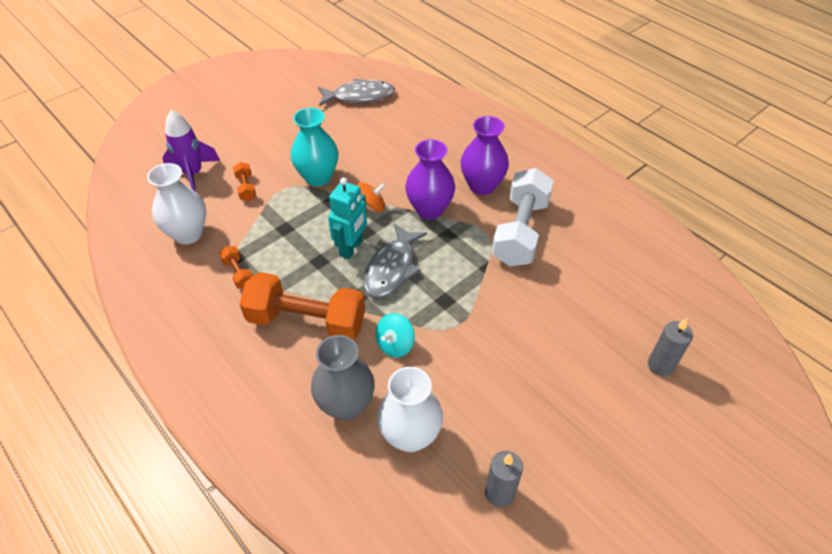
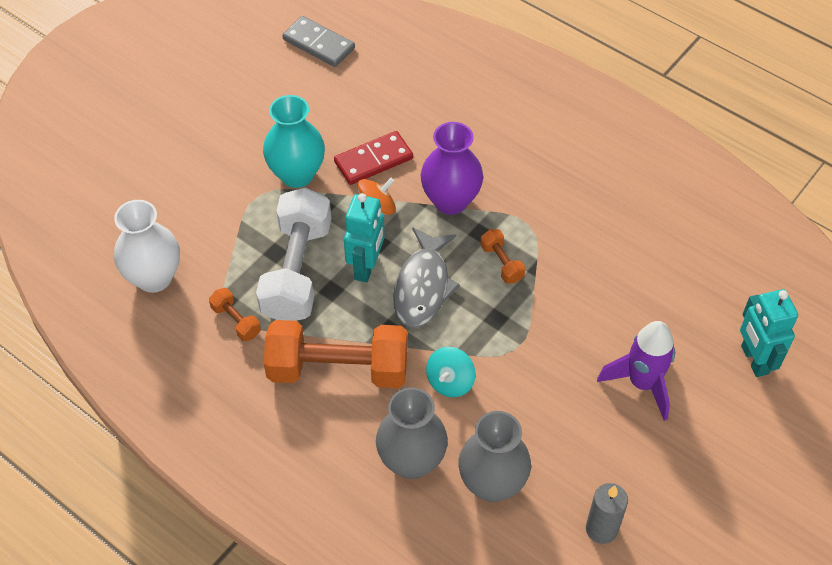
camera: 10 degrees left, 5 degrees up
(193, 174) = (131, 192): purple rocket -> purple rocket (642, 383)
(246, 188) = (208, 203): orange dumbbell -> orange dumbbell (501, 263)
(359, 96) = (319, 44): grey fish -> grey domino
(378, 175) = (373, 160): none -> red domino
(410, 436) = (492, 484): white vase -> grey vase
(482, 186) = (509, 158): purple vase -> none
(520, 231) = (568, 215): white dumbbell -> white dumbbell (297, 271)
(660, 365) = (754, 360): grey candle -> turquoise robot

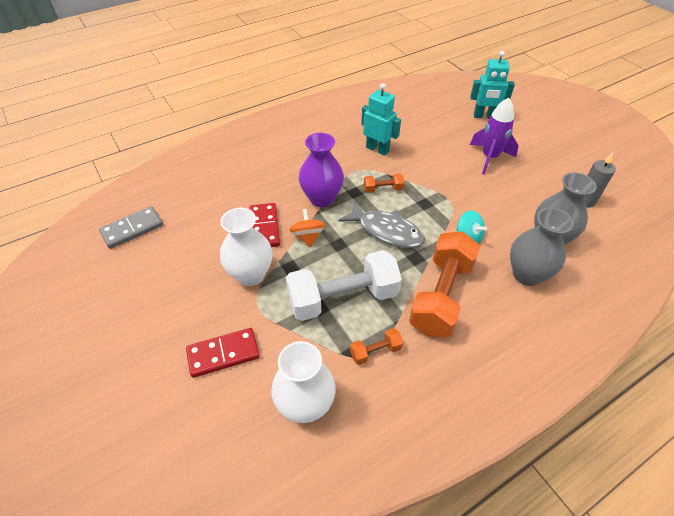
camera: 70 degrees left, 5 degrees down
(189, 190) = (223, 354): none -> red domino
(297, 174) = (251, 275): turquoise vase -> white vase
(297, 271) = (343, 298): white dumbbell -> white dumbbell turned 45 degrees counterclockwise
(366, 267) = (357, 256): turquoise robot -> turquoise robot (377, 149)

